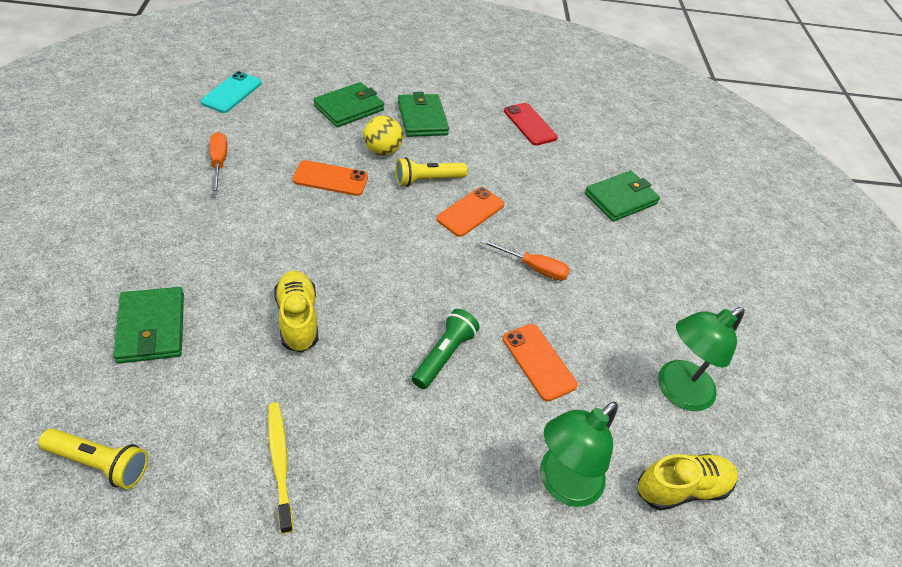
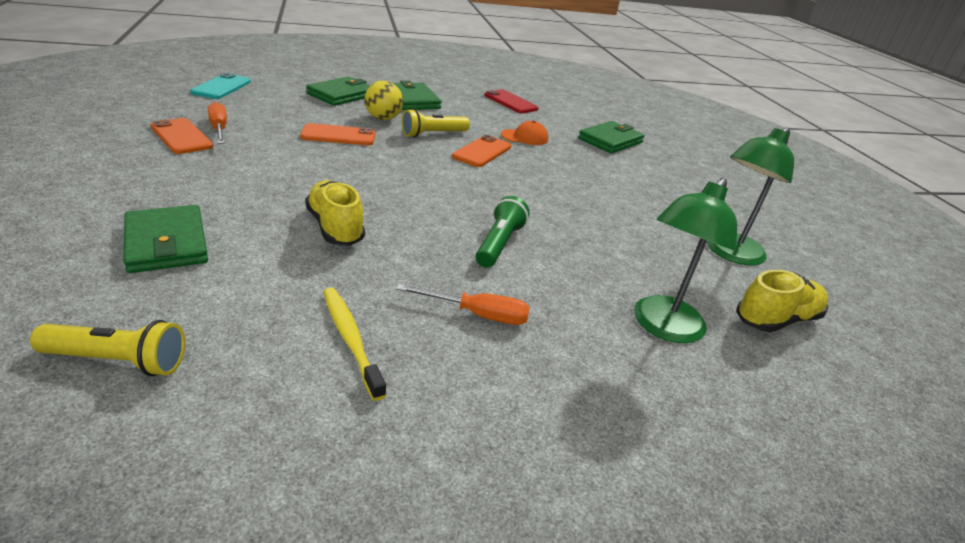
camera: 10 degrees left, 15 degrees down
(525, 189) = (525, 137): none -> orange cap
(533, 268) = (556, 183): orange screwdriver -> orange screwdriver (478, 315)
(538, 362) = (593, 242): orange phone -> orange phone (181, 137)

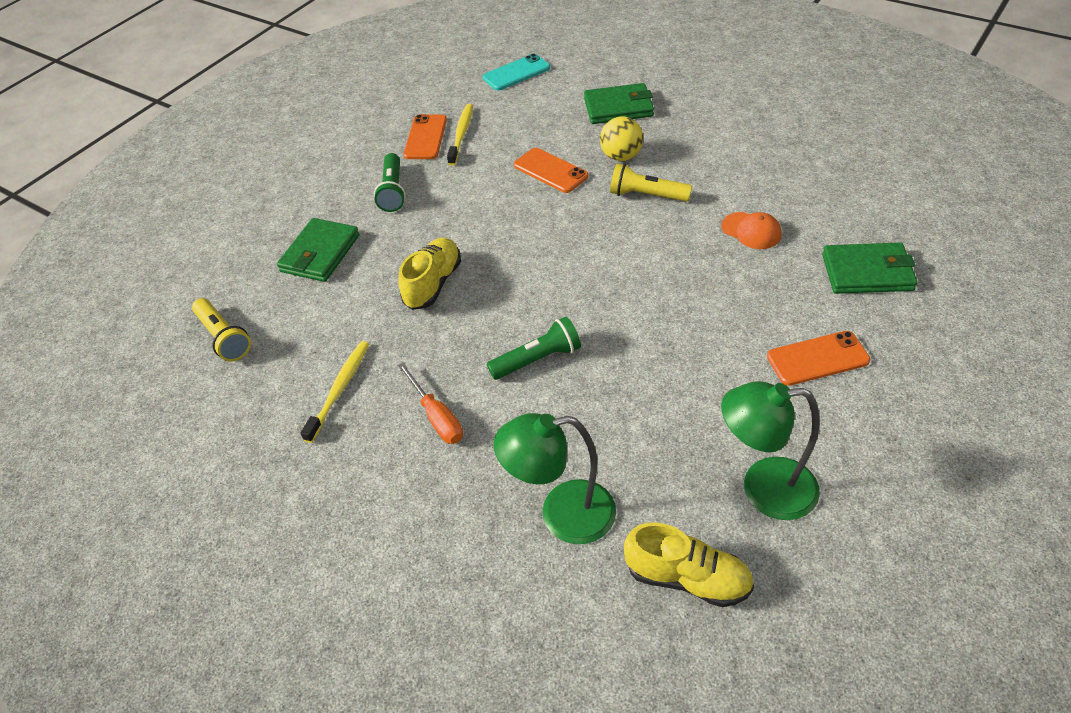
camera: 55 degrees right, 15 degrees up
(195, 178) = (393, 191): none -> green flashlight
(219, 129) = (461, 134): orange screwdriver -> yellow toothbrush
(413, 100) = (688, 133): green wallet -> none
(482, 152) = (669, 238): orange phone -> orange phone (817, 358)
(510, 102) = (814, 164): red phone -> none

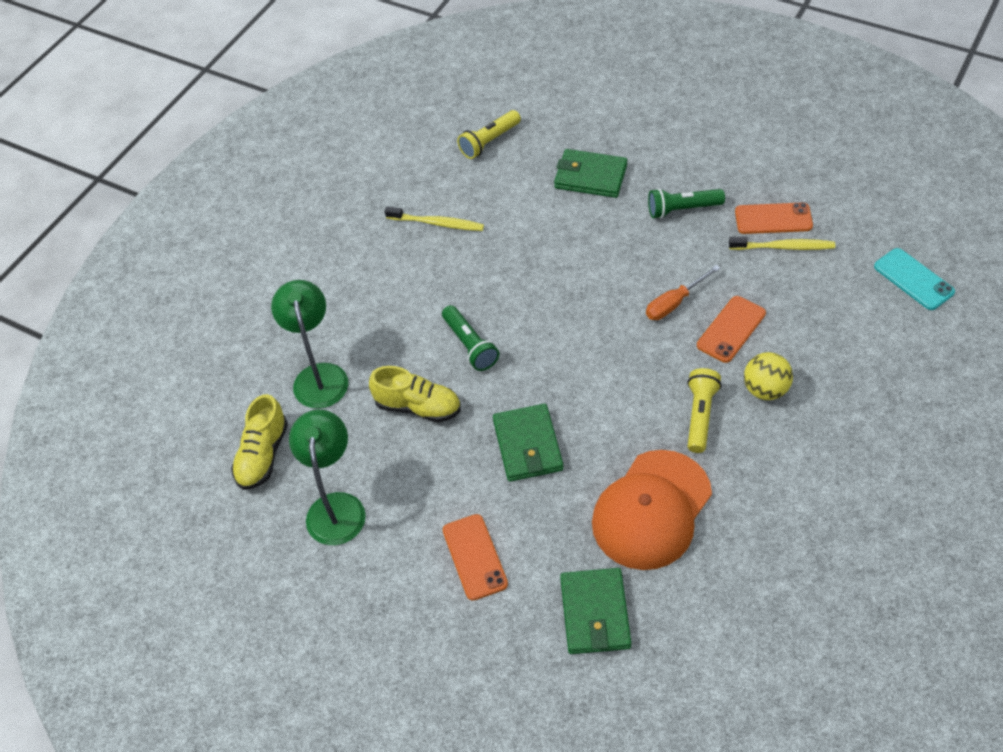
camera: 85 degrees right, 5 degrees up
(433, 284) = (557, 261): yellow shoe -> yellow shoe (418, 407)
(436, 417) = (410, 287): orange screwdriver -> orange screwdriver (674, 303)
(618, 107) = (860, 382): green wallet -> green wallet (528, 445)
(751, 231) = (651, 510): orange cap -> orange cap, size x2.14

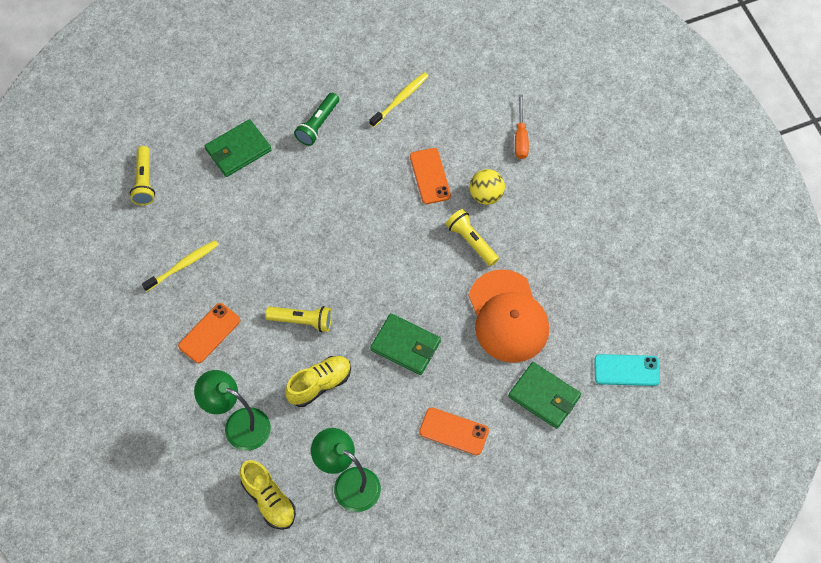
camera: 55 degrees left, 10 degrees up
(470, 345) = (302, 321): green flashlight -> yellow flashlight
(674, 303) = (382, 188): orange screwdriver -> orange screwdriver (520, 137)
(773, 219) = (374, 86): orange phone -> orange phone (209, 333)
(913, 279) = (487, 59): turquoise phone -> turquoise phone (626, 370)

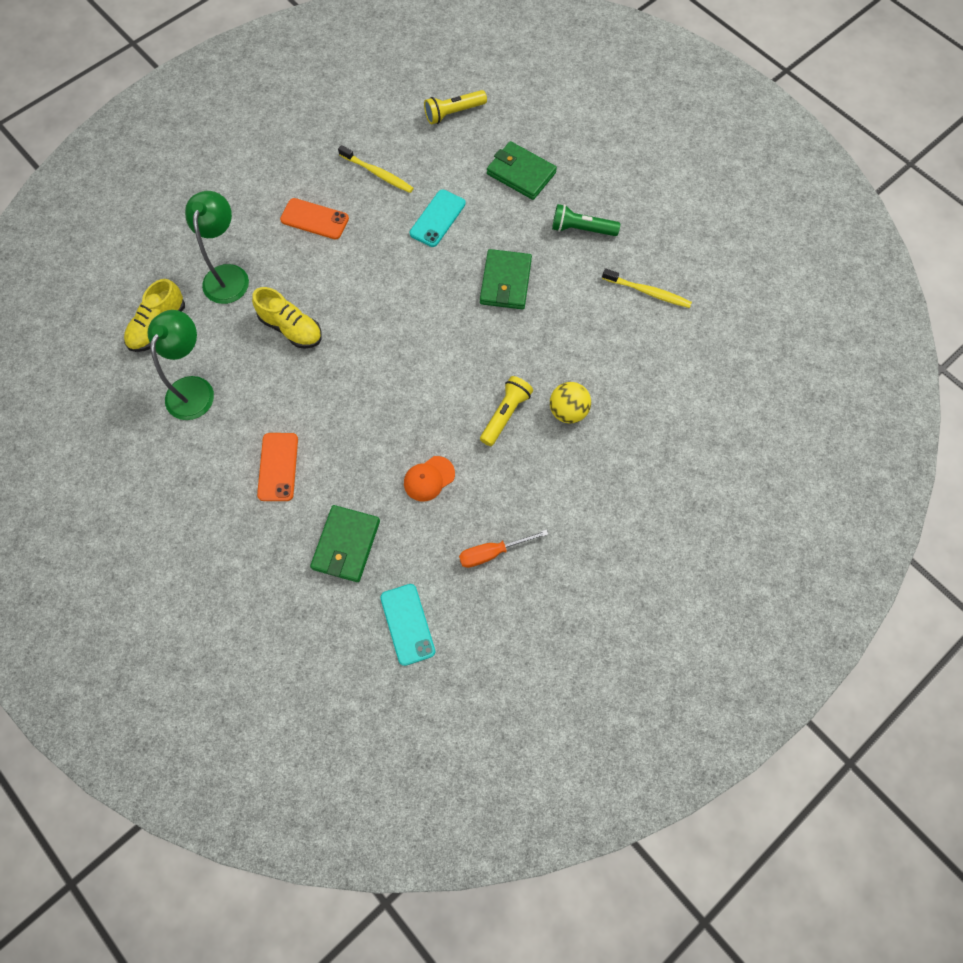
camera: 70 degrees right, 5 degrees up
(256, 231) = (437, 218): none -> turquoise phone
(302, 321) = (354, 290): yellow flashlight -> none
(405, 345) = (360, 391): green wallet -> green wallet (505, 282)
(430, 176) = (567, 350): orange phone -> none
(508, 317) = (429, 479): orange cap -> orange cap, size x0.47
(520, 137) = (657, 423): orange screwdriver -> orange screwdriver (492, 552)

